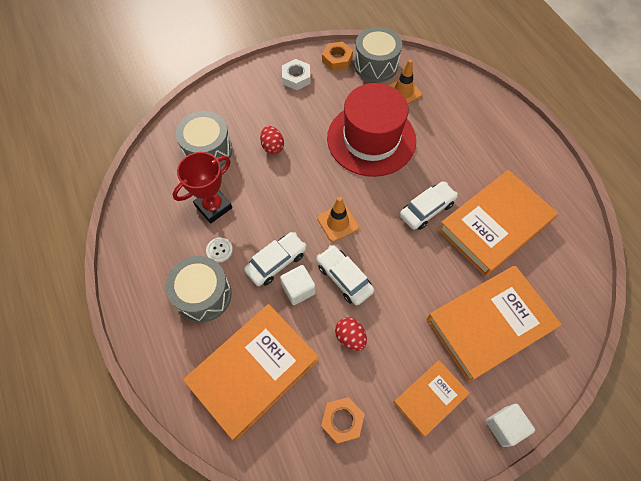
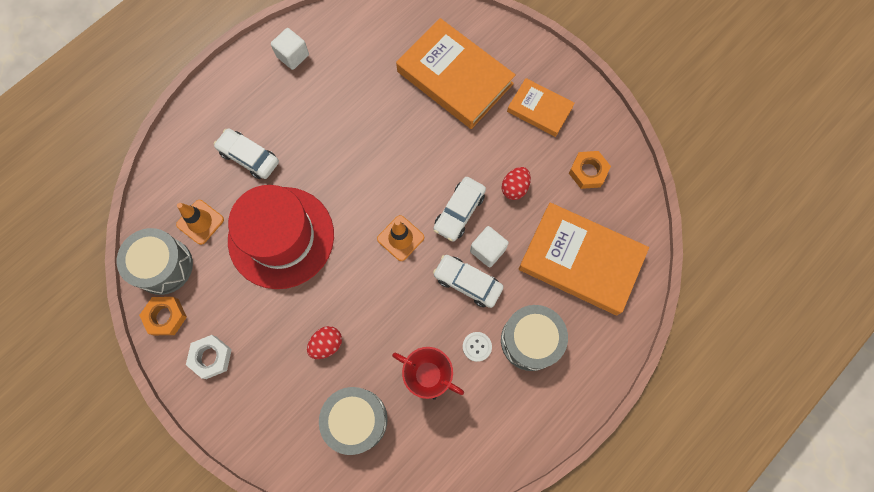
camera: 110 degrees left, 10 degrees up
(427, 209) = (354, 157): white car -> white car (249, 157)
(494, 225) = (351, 92): orange book -> none
(504, 426) = (537, 51): white cube -> white cube (293, 56)

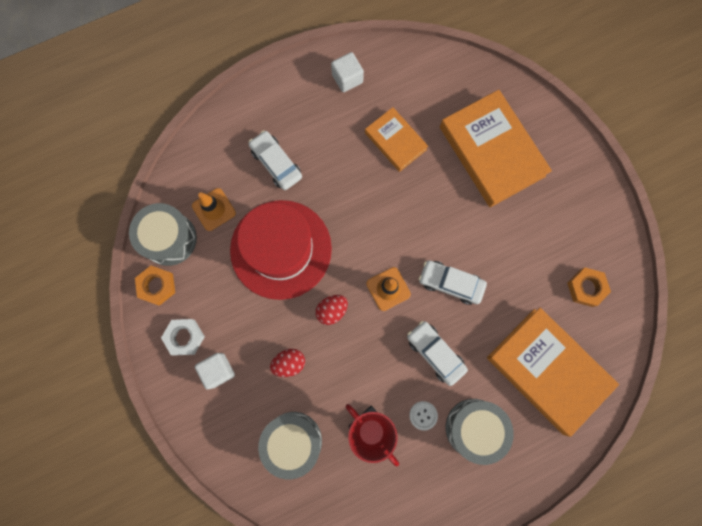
camera: 20 degrees right, 5 degrees up
(459, 212) = (450, 283): white car -> white car turned 60 degrees clockwise
(487, 250) = (464, 329): white cube -> white cube (218, 370)
(514, 188) = (510, 279): red egg -> red egg (332, 310)
(539, 109) = (561, 210): orange book -> orange book (395, 141)

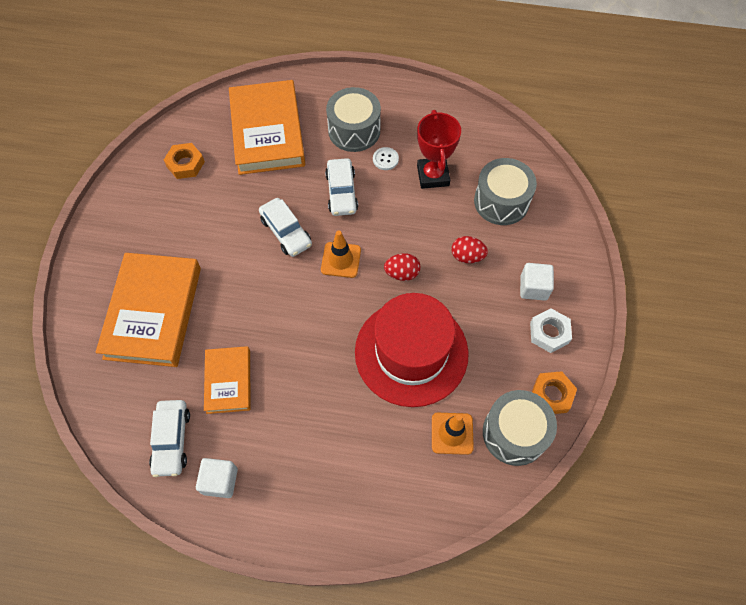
camera: 145 degrees left, 15 degrees down
(276, 163) = (358, 438): white car -> white car (171, 440)

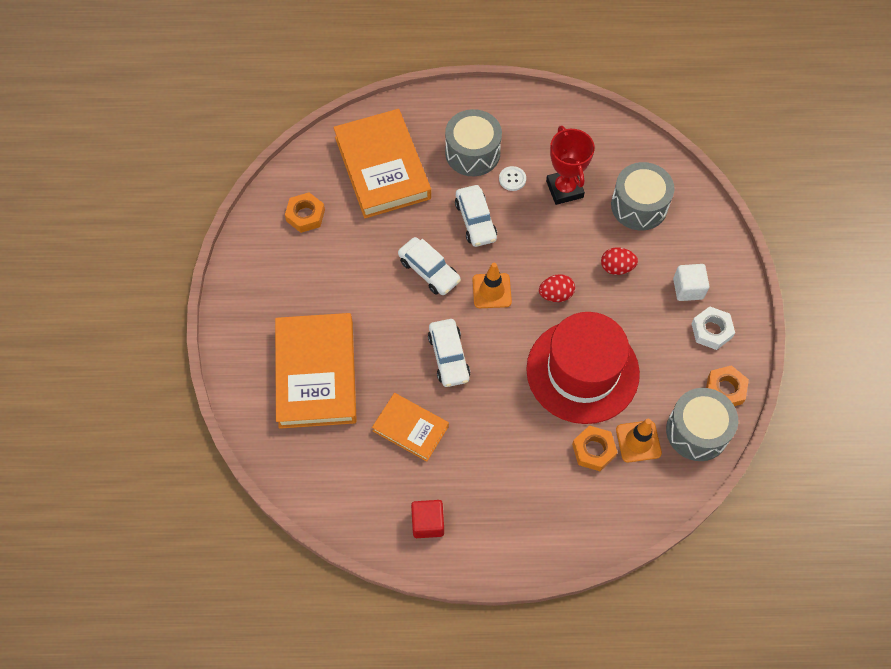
camera: 10 degrees left, 0 degrees up
(171, 440) = (370, 493): white car -> white car (448, 357)
(220, 481) = (428, 523): white cube -> red cube
(228, 381) = (410, 428): orange book -> orange book turned 45 degrees counterclockwise
(404, 435) = (593, 450): none -> orange nut

